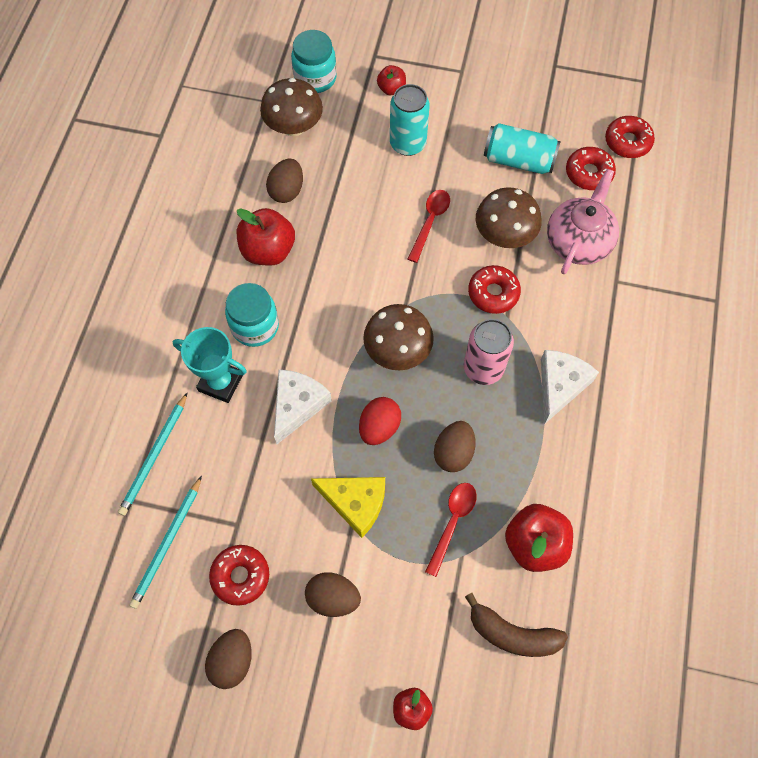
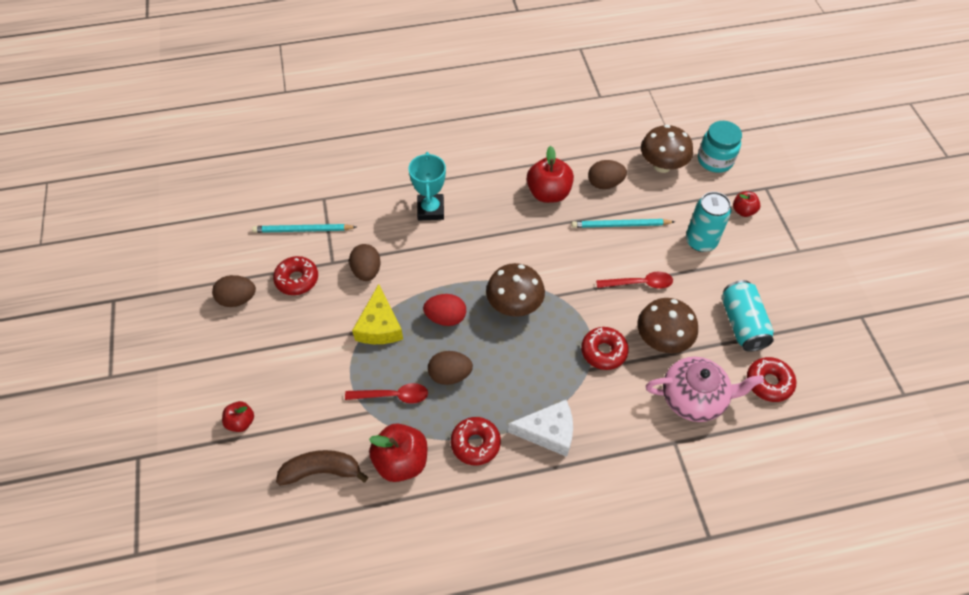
camera: 65 degrees right, 10 degrees down
(154, 456) = (359, 197): turquoise pencil -> turquoise pencil (620, 225)
(255, 326) = (484, 211): turquoise jar -> none
(297, 405) = (437, 260): white cheese -> none
(333, 598) = (303, 340): brown egg -> brown egg (367, 271)
(483, 368) = (532, 369): pink can -> none
(512, 634) = (322, 471): brown banana -> brown banana turned 90 degrees clockwise
(627, 142) = (825, 403): red donut -> red donut (475, 443)

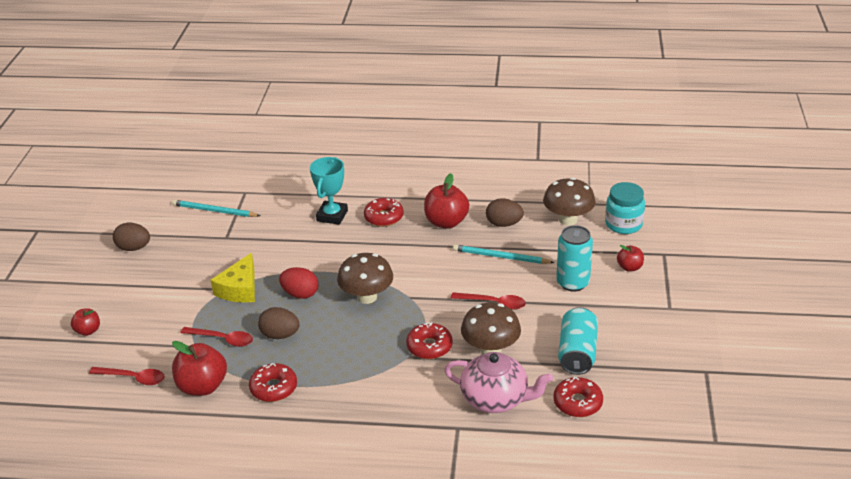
camera: 20 degrees right, 20 degrees down
(297, 279) = (190, 244): red donut -> red donut (384, 217)
(322, 471) = (133, 378): brown banana -> red spoon
(367, 271) = (251, 249): brown egg -> none
(548, 432) = (343, 394): white cheese -> none

